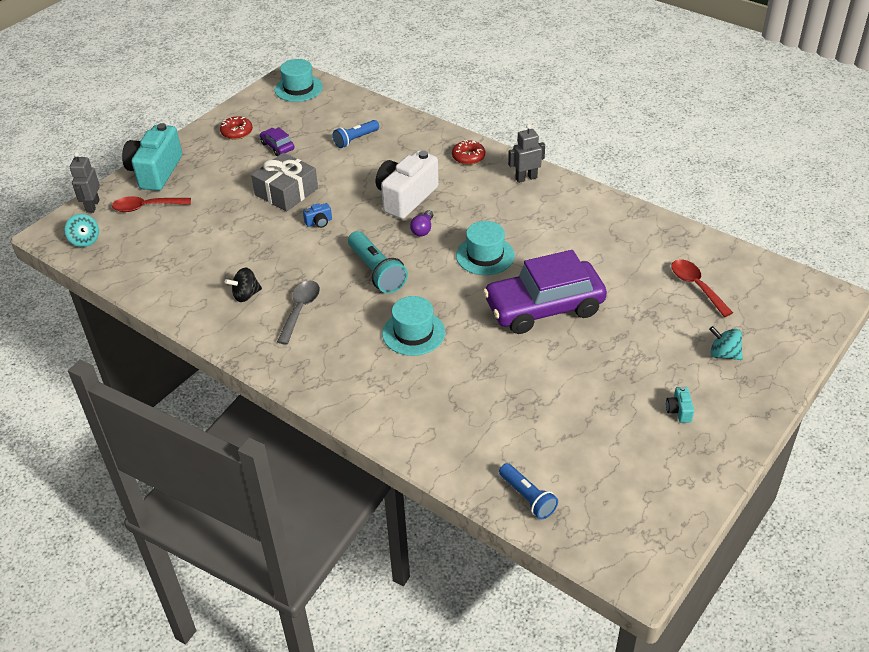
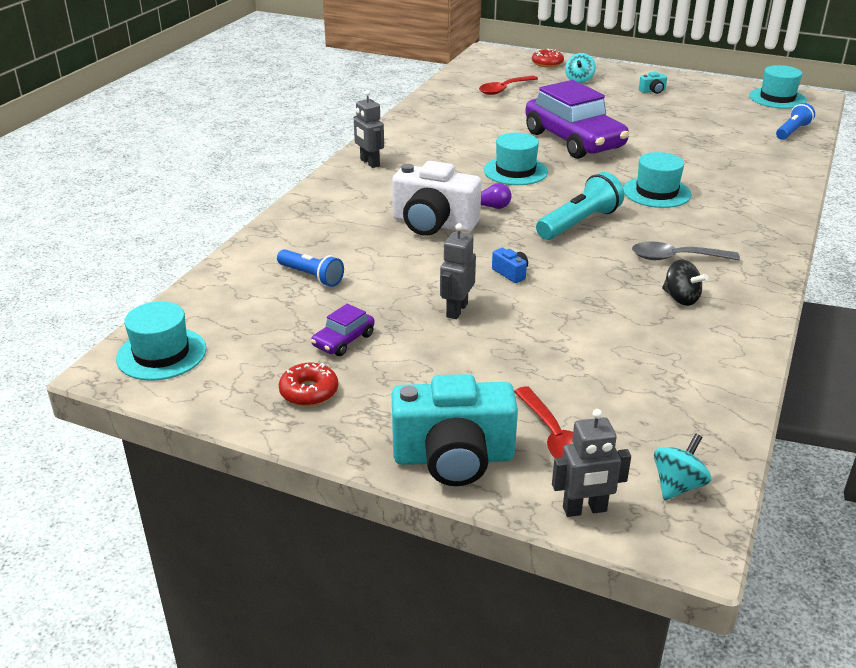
camera: 105 degrees left, 10 degrees down
(286, 192) = (456, 310): grey gift -> grey robot
(468, 157) = (336, 196): red donut -> red donut (547, 63)
(639, 530) = (777, 98): none -> turquoise hat

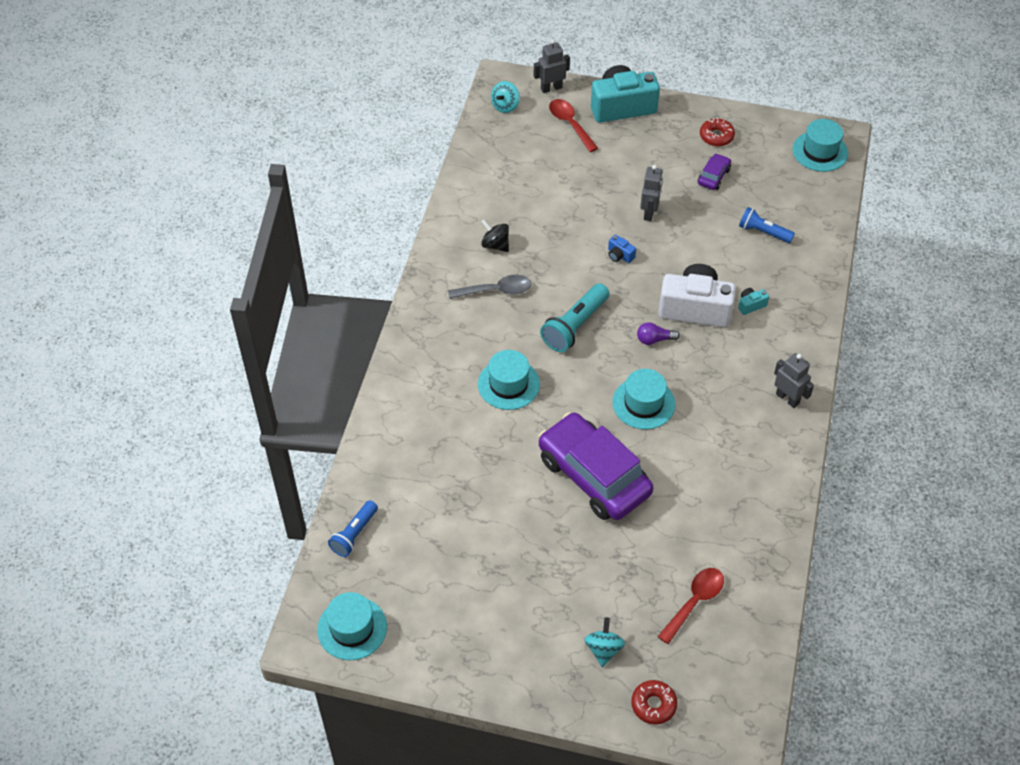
camera: 170 degrees right, 20 degrees up
(653, 91) = (507, 627): turquoise camera -> turquoise camera (751, 305)

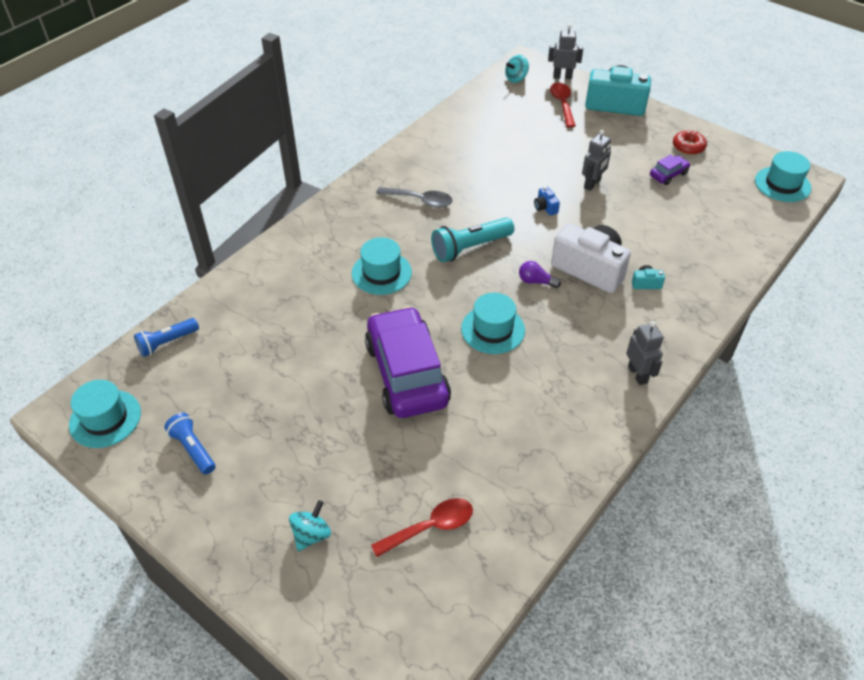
camera: 25 degrees right, 5 degrees down
(495, 245) = (442, 168): black spinning top -> none
(653, 705) = (324, 613): red donut -> none
(763, 232) = (691, 230): blue flashlight -> blue flashlight (193, 449)

